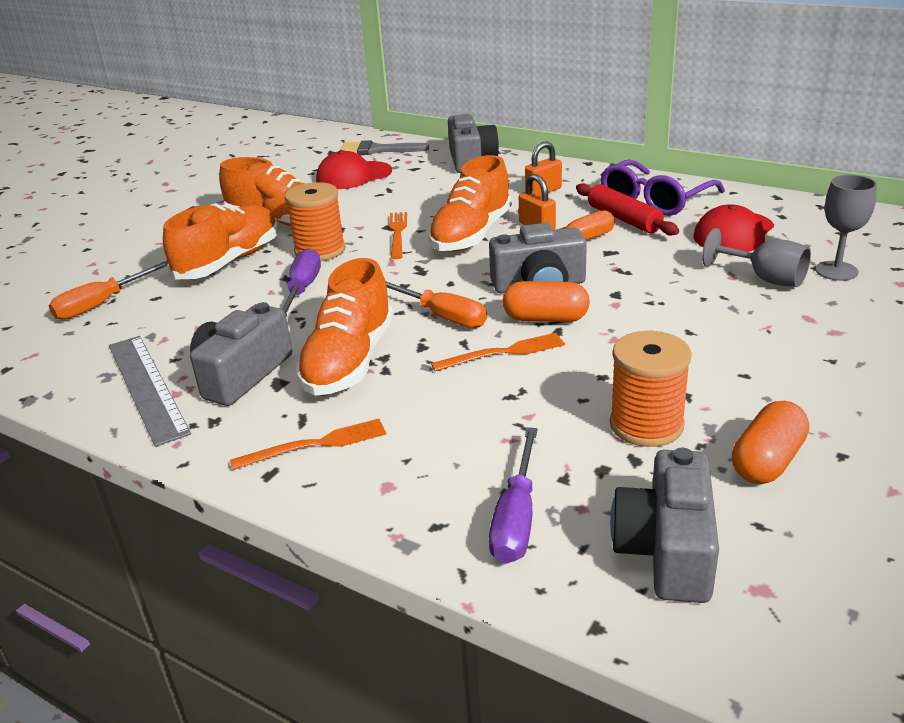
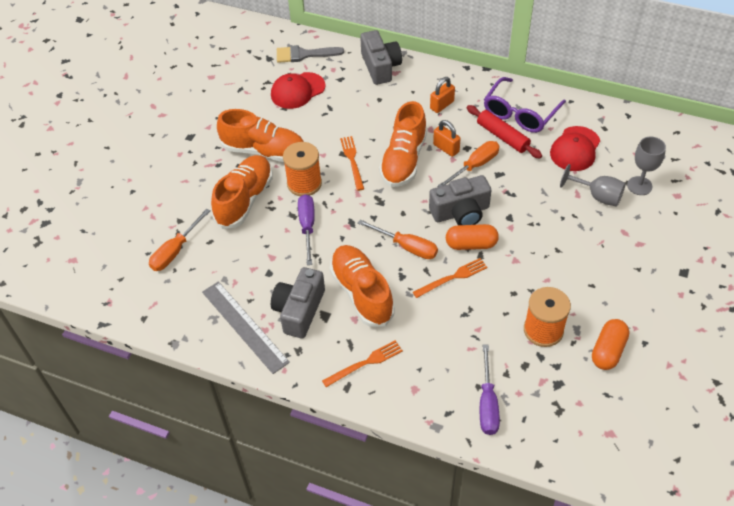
camera: 10 degrees left, 20 degrees up
(349, 361) = (362, 293): orange shoe -> orange shoe turned 150 degrees clockwise
(666, 550) = (564, 415): grey camera -> none

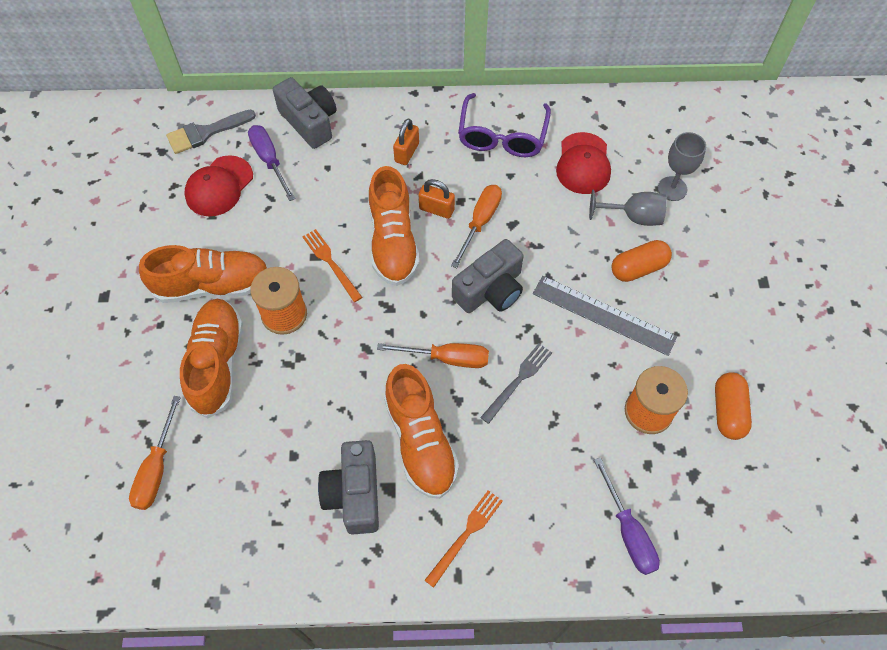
camera: 25 degrees left, 10 degrees up
(245, 326) = (295, 542): grey ruler -> grey ruler (604, 315)
(307, 227) = (314, 373): purple screwdriver -> purple screwdriver (269, 160)
(362, 293) = (420, 441): orange shoe -> orange shoe turned 150 degrees counterclockwise
(452, 278) = (518, 381): orange fork -> grey fork
(471, 244) = (520, 328): orange capsule -> orange capsule (638, 268)
(502, 137) = (495, 173): red rolling pin -> none

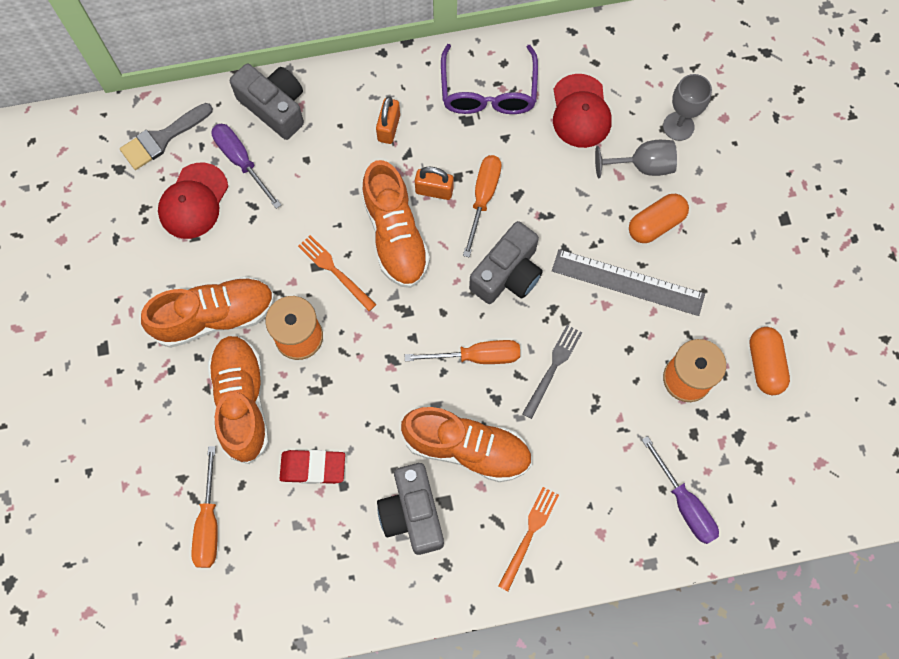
camera: 10 degrees left, 10 degrees up
(268, 434) = (313, 467): none -> red eraser
(420, 441) = (467, 448): orange shoe -> orange shoe turned 45 degrees counterclockwise

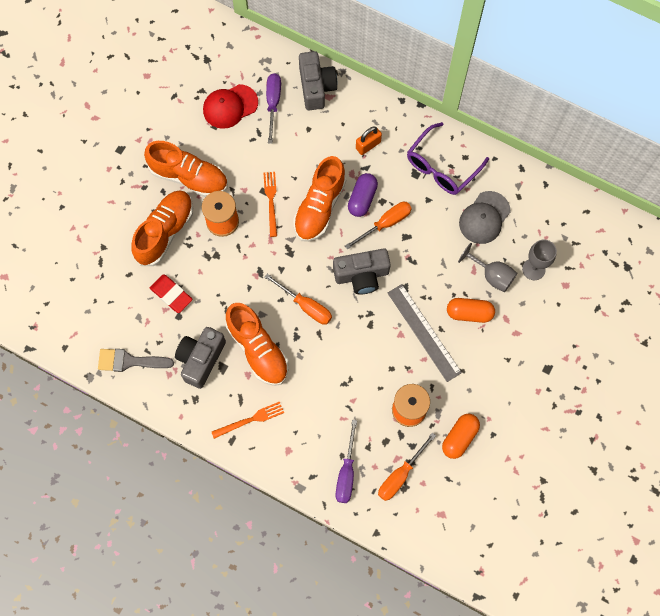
camera: 40 degrees right, 0 degrees up
(162, 139) = (242, 60): grey brush -> grey brush (129, 361)
(209, 523) = (97, 280): orange screwdriver -> orange screwdriver (400, 475)
(434, 190) = (362, 199): orange padlock -> purple capsule
(553, 368) = (340, 345): grey fork -> none
(580, 111) = (484, 218): red cap -> grey cap

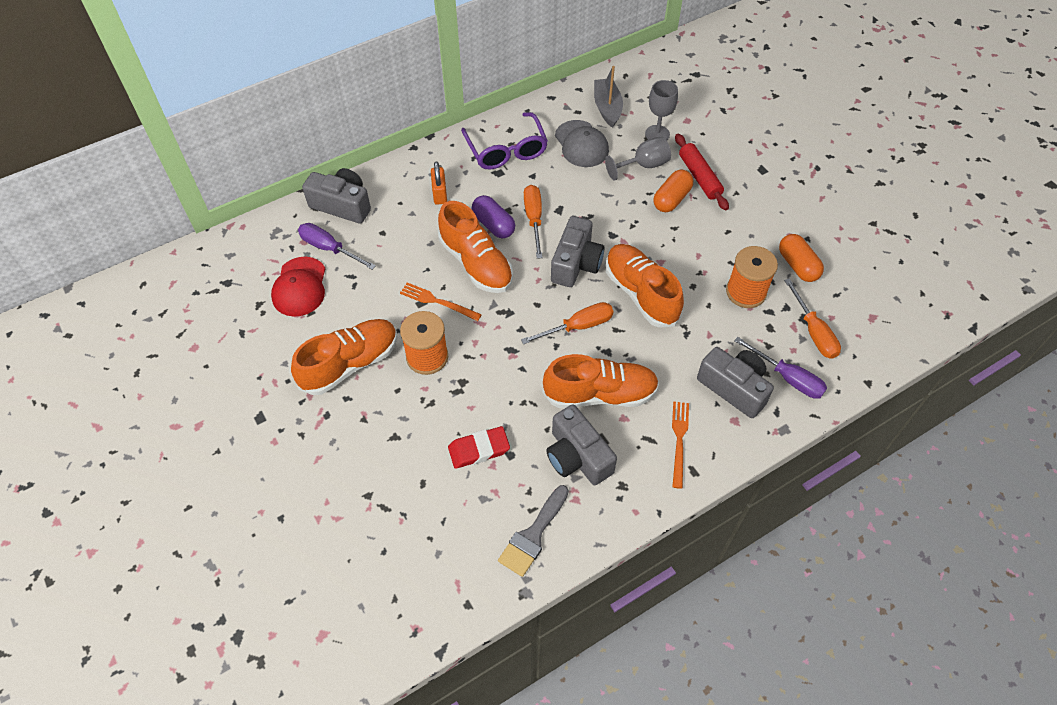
camera: 60 degrees left, 15 degrees down
(165, 232) = (398, 419): orange shoe -> orange shoe (641, 293)
(315, 438) = (734, 388): none -> grey camera
(424, 332) = (670, 242): grey ruler -> none
(507, 323) = (699, 177): none -> red rolling pin
(538, 216) = (607, 108): none -> grey boat

